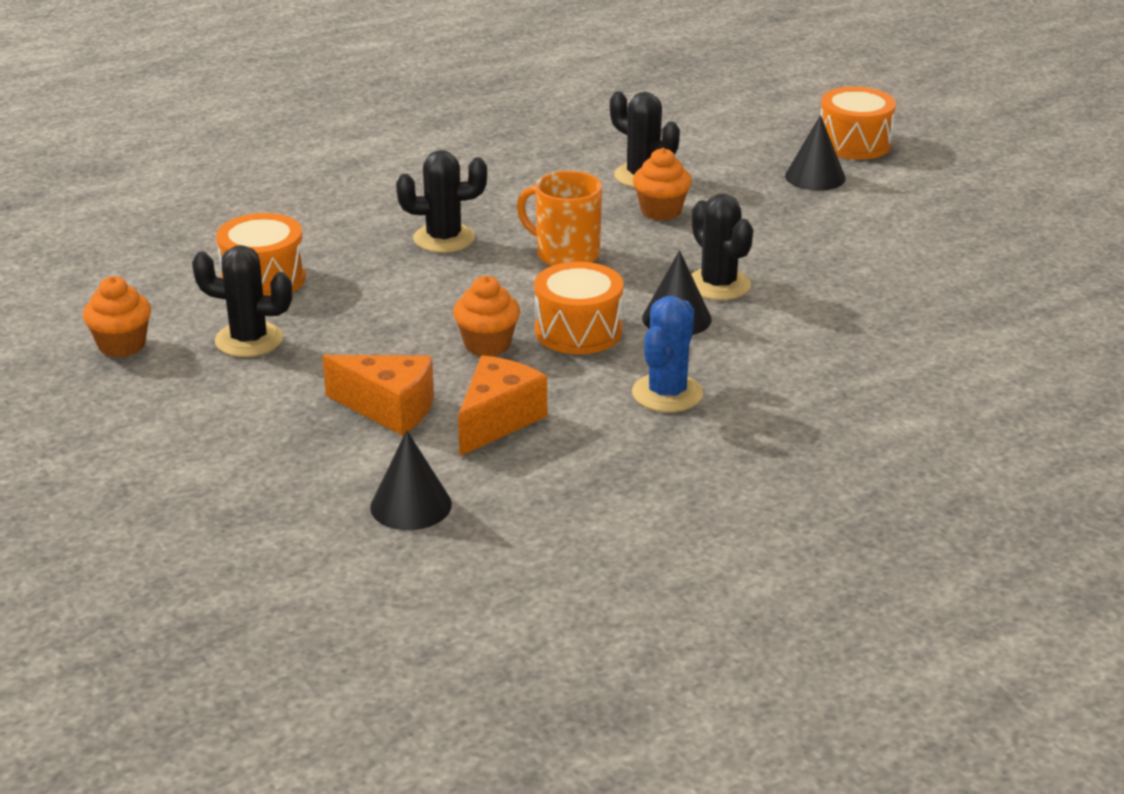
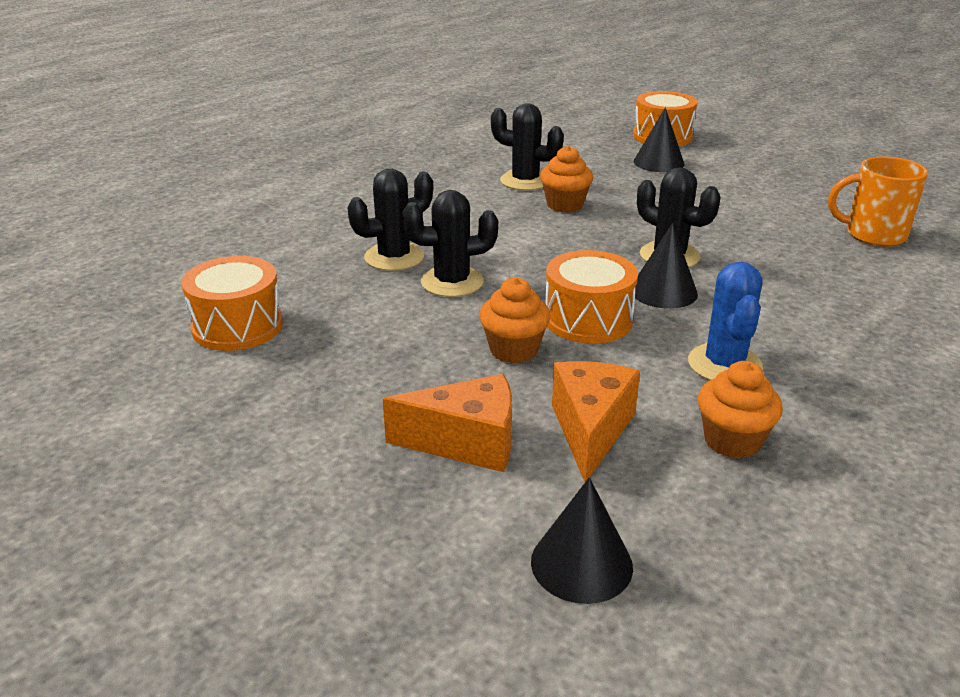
camera: 20 degrees left, 0 degrees up
(122, 345) = (109, 432): orange cupcake -> orange cupcake (732, 441)
(249, 340) = (259, 395): black cactus -> black cactus (452, 282)
(566, 254) = (516, 253): orange mug -> orange mug (874, 235)

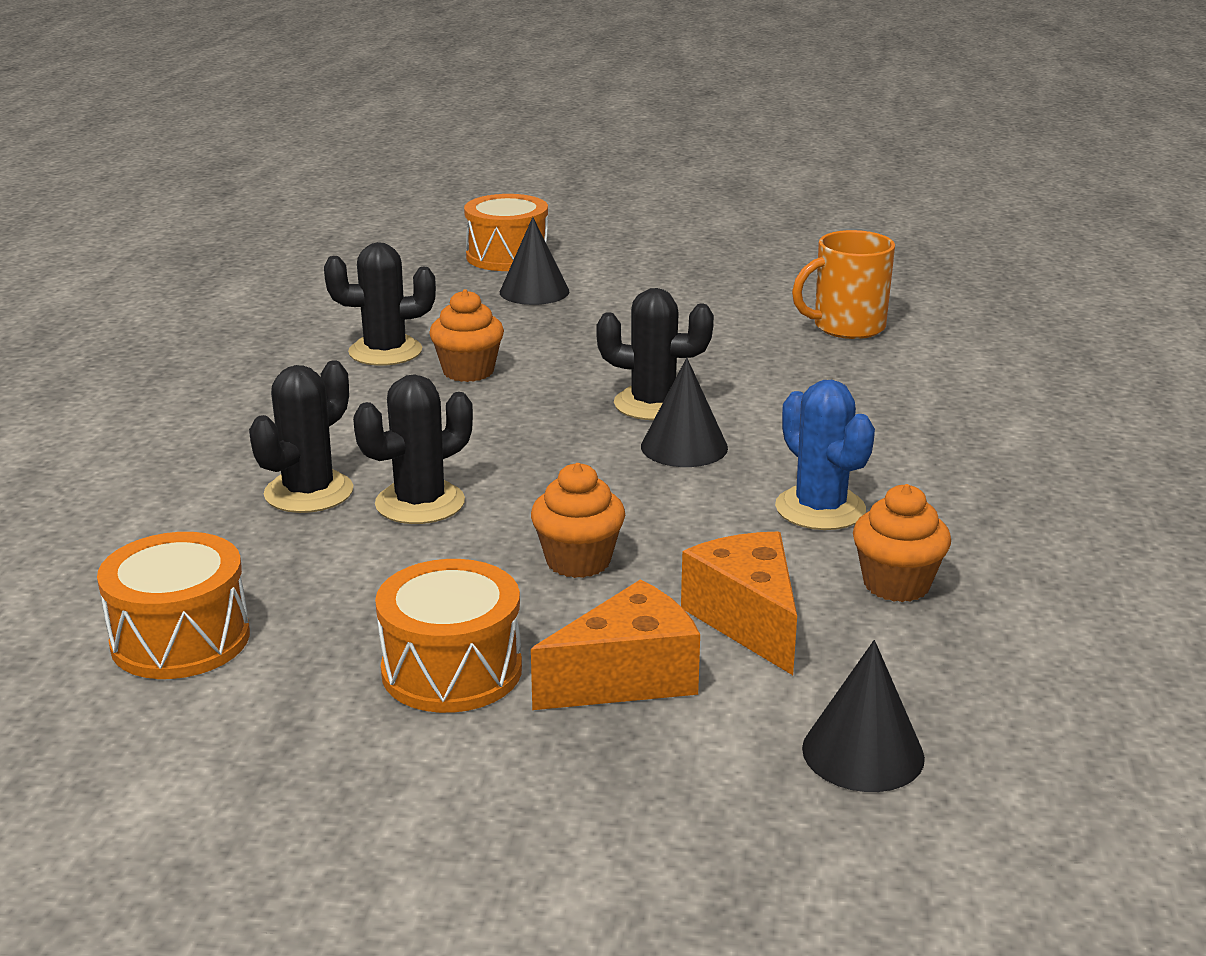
camera: 30 degrees left, 5 degrees down
(588, 319) = (630, 502): orange drum -> orange drum (451, 670)

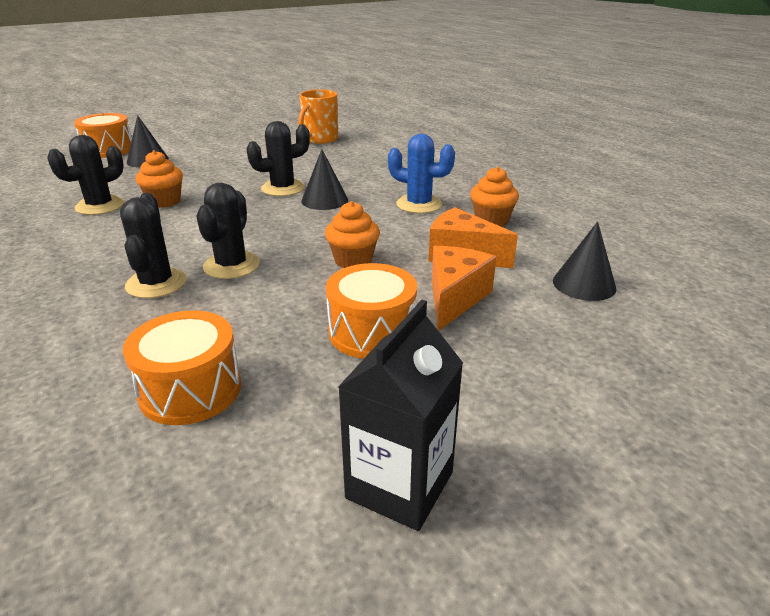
camera: 40 degrees left, 5 degrees up
(225, 848) = (399, 485): none -> black carton

